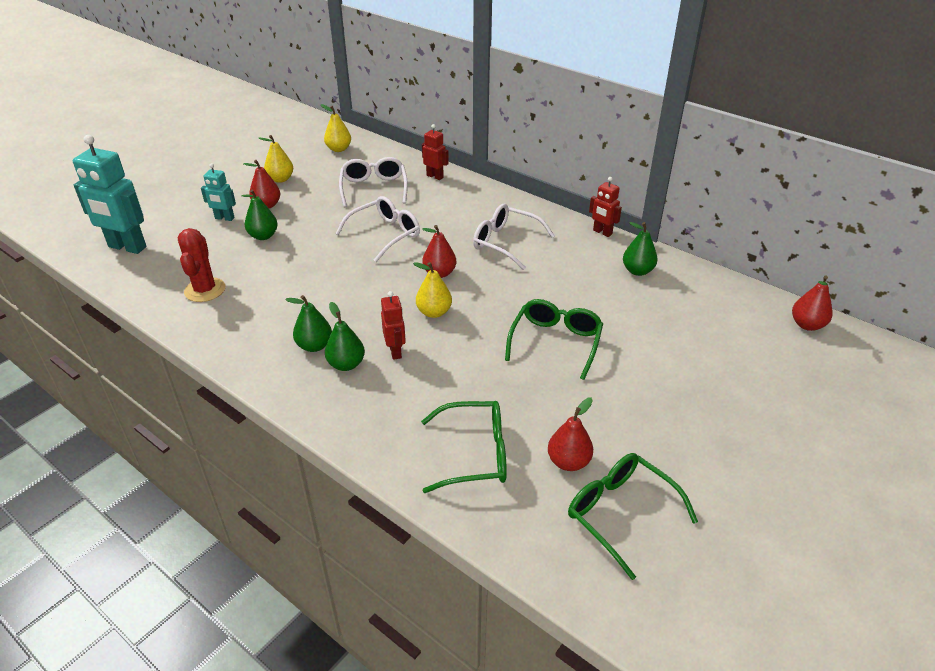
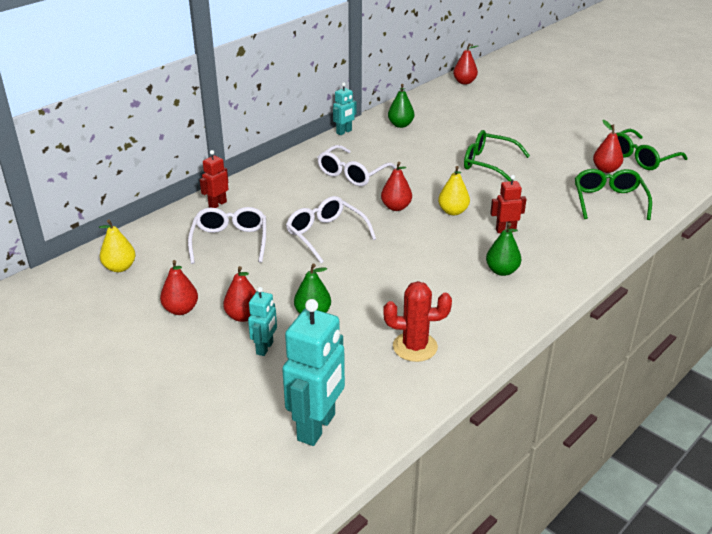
camera: 85 degrees left, 5 degrees down
(280, 179) = (181, 309): yellow pear -> red pear
(346, 364) = (524, 254): green pear -> none
(374, 188) = (230, 241): white glasses -> white glasses turned 90 degrees clockwise
(602, 232) = (344, 132): red robot -> turquoise robot

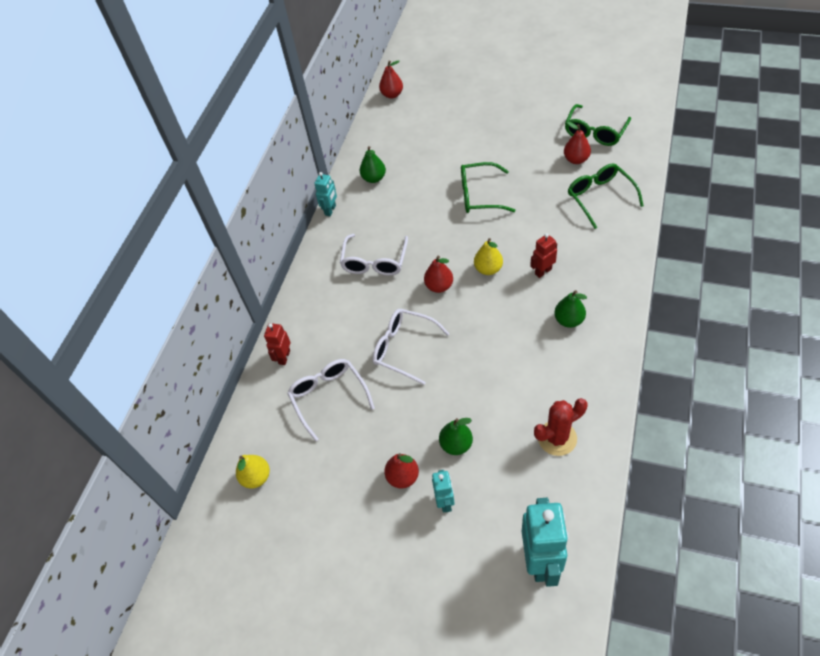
camera: 20 degrees left, 20 degrees up
(181, 309) = (346, 497): red pear -> none

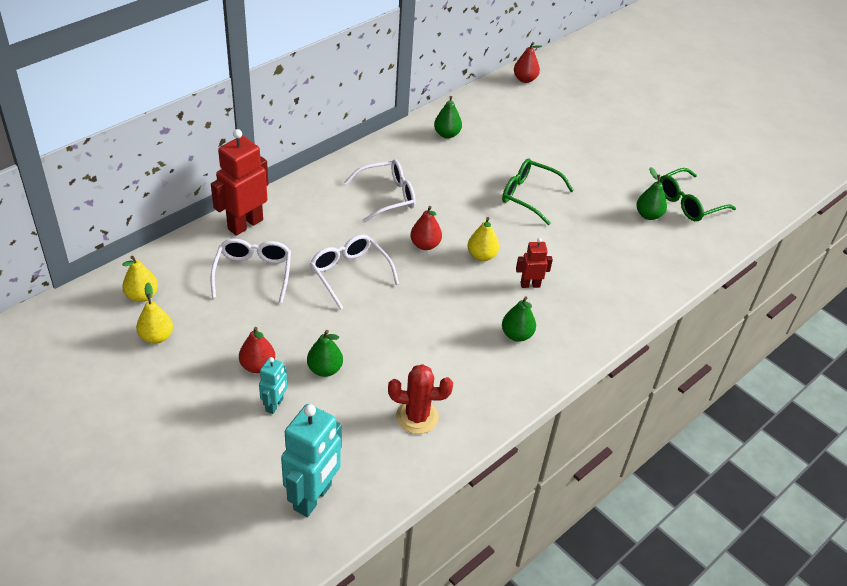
camera: 20 degrees right, 10 degrees down
(284, 357) = (245, 224): red robot -> red robot, size x1.89
(300, 506) = (156, 337): none -> yellow pear
(330, 210) = (386, 139): turquoise robot -> none
(374, 262) = (387, 196): white glasses -> white glasses turned 150 degrees counterclockwise
(576, 159) = (648, 215): red pear -> green pear
(600, 197) = (642, 257): green glasses -> none

